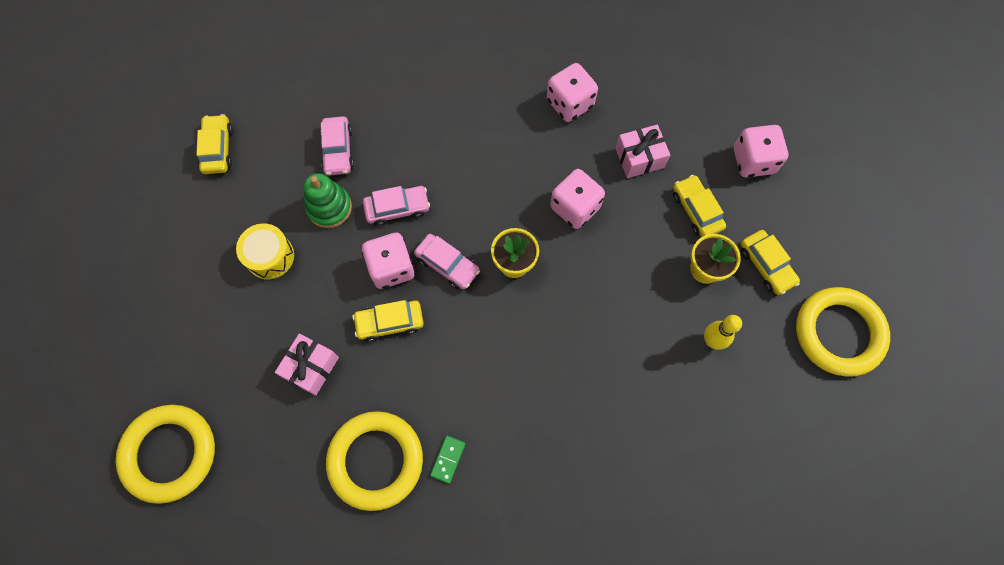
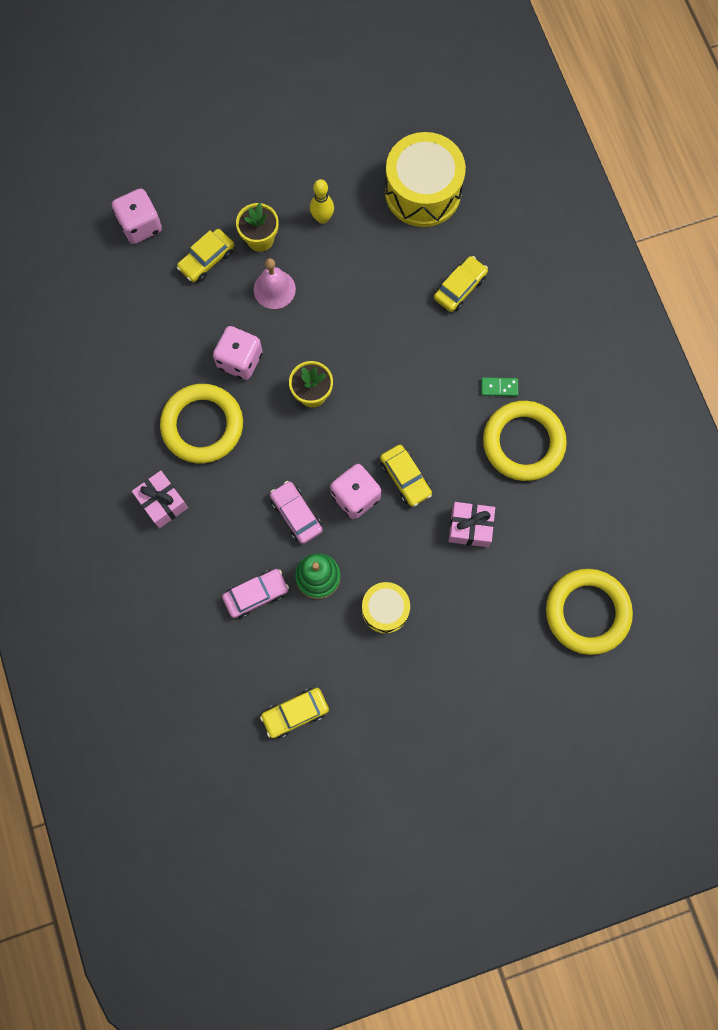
camera: 110 degrees left, 5 degrees up
(447, 264) = (334, 449): pink car -> none
(570, 103) = (132, 398): pink dice -> none
(639, 158) = (170, 320): pink gift -> pink gift (162, 502)
(642, 264) = (274, 289): none -> pink bell
(715, 465) = (423, 192): none -> yellow drum
(766, 265) = (239, 193): yellow car -> yellow car (460, 288)
(838, 333) = (280, 127): yellow ring -> yellow ring (202, 425)

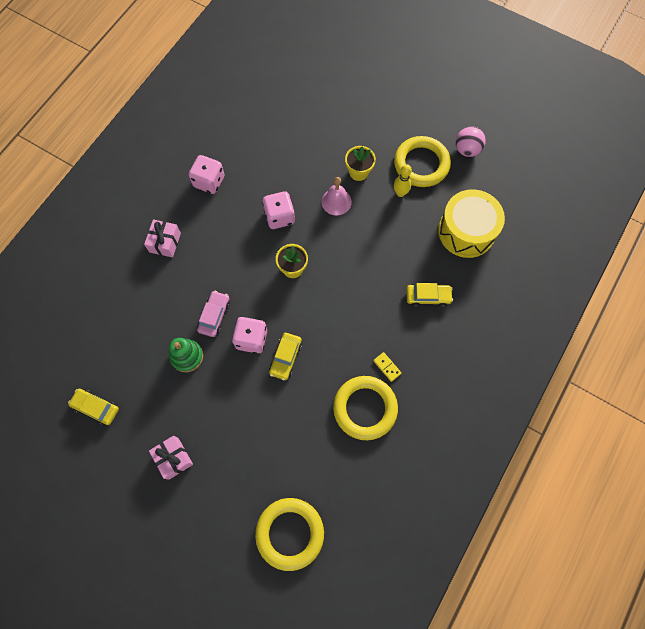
camera: 50 degrees right, 5 degrees down
(140, 225) = (312, 111): pink dice -> pink dice (209, 181)
(202, 425) = (226, 228): yellow ring -> yellow ring (421, 164)
(207, 259) = (322, 156): yellow car -> none
(256, 594) = (150, 331): pink car -> none
(332, 113) = (467, 150): none -> pink ball
(385, 609) = (196, 409): yellow drum -> none
(470, 527) = (286, 419): pink gift -> pink gift (173, 458)
(499, 387) = (387, 367): green domino -> yellow domino

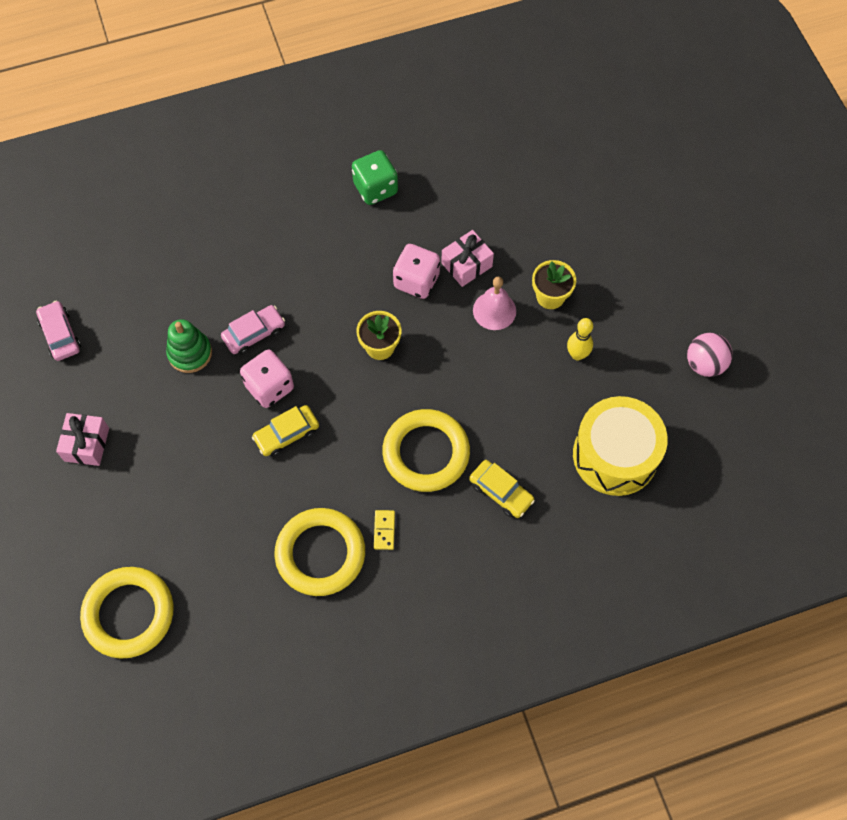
camera: 40 degrees right, 5 degrees down
(96, 407) = (60, 335): yellow car -> pink car
(165, 242) = (273, 219): pink gift -> pink gift (466, 265)
(209, 181) = (375, 188): pink dice -> green dice
(421, 164) = (633, 340): yellow ring -> yellow ring (426, 453)

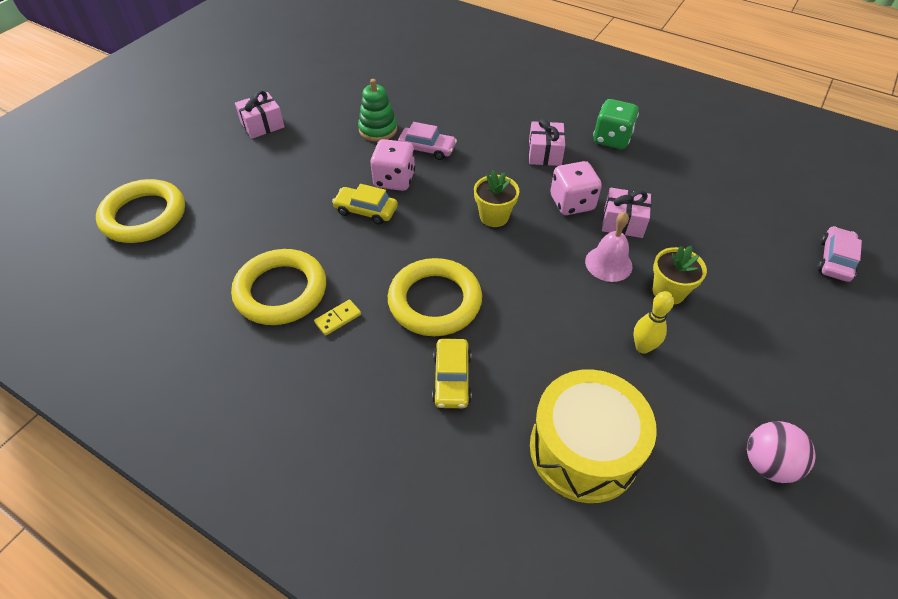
camera: 50 degrees right, 15 degrees down
(60, 335) = (330, 74): pink car -> pink car (834, 260)
(345, 251) = (544, 153): none -> pink gift

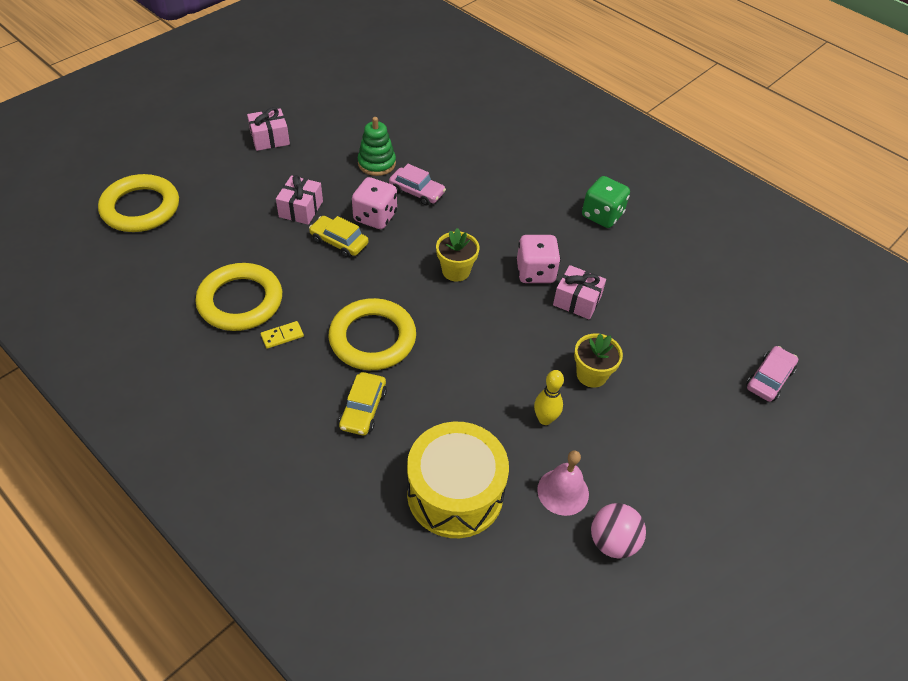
camera: 10 degrees right, 0 degrees up
(544, 153) = (529, 218): pink gift -> pink gift (301, 209)
(608, 263) = (546, 337): pink bell -> pink bell (563, 491)

